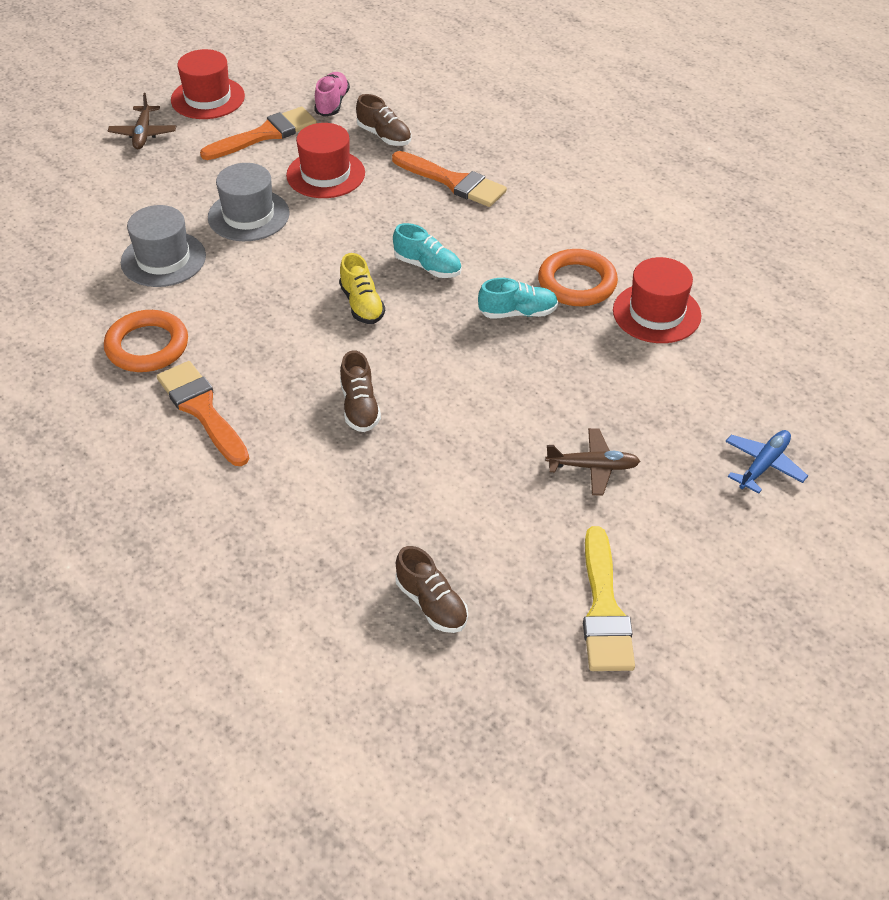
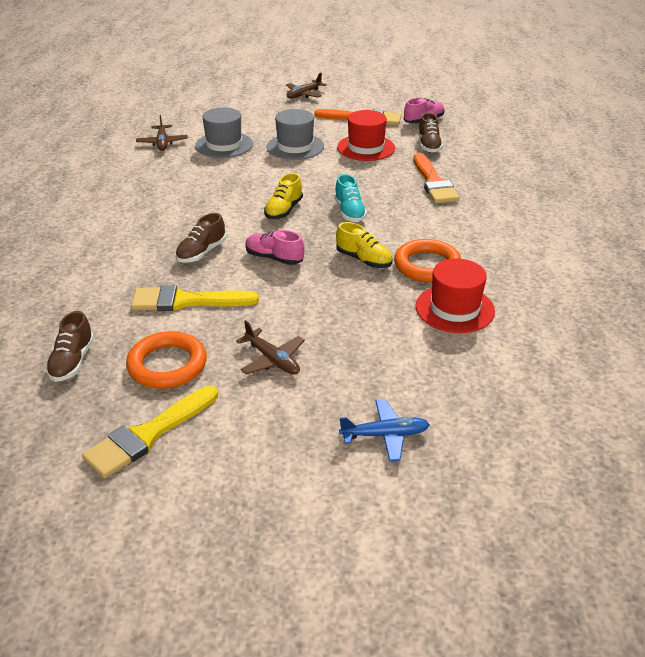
camera: 45 degrees right, 10 degrees down
(82, 299) = (162, 143): none -> brown plane
(147, 346) = (155, 174): orange ring -> orange ring (167, 365)
(202, 410) = (131, 211): orange brush -> none
(208, 98) = (360, 93): red hat -> none
(431, 467) = (186, 301): none -> yellow brush
(438, 365) = (274, 258): none -> pink shoe
(518, 313) = (363, 260): turquoise shoe -> yellow shoe

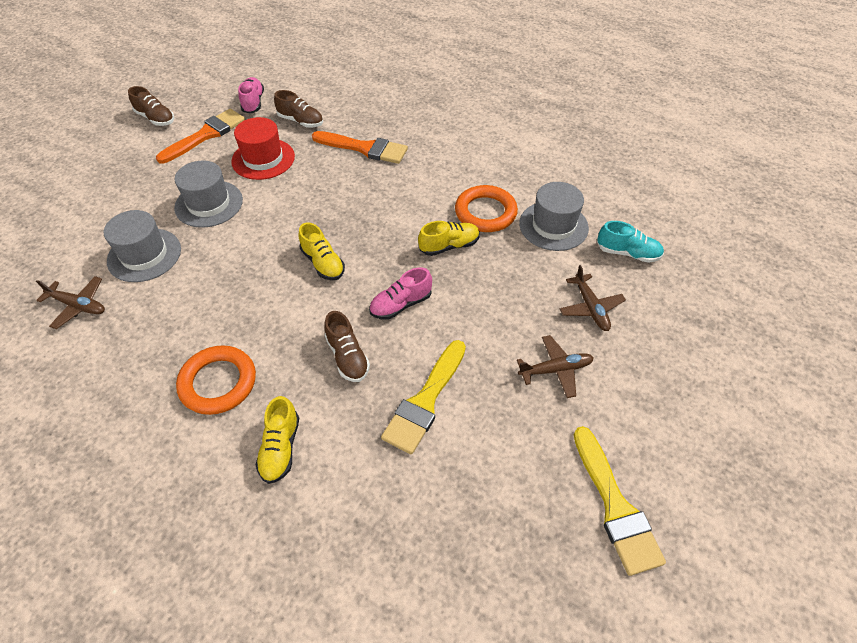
camera: 60 degrees left, 15 degrees up
(72, 361) = (468, 541): brown shoe -> brown shoe (155, 118)
(102, 254) = (280, 448): none -> yellow shoe
(167, 365) = (520, 454): orange ring -> orange ring (218, 383)
(304, 94) = (105, 150): brown plane -> brown plane (590, 308)
(349, 212) = (366, 220): turquoise shoe -> turquoise shoe (627, 253)
(385, 435) = (683, 338): blue plane -> none
(454, 309) = (553, 226): red hat -> grey hat

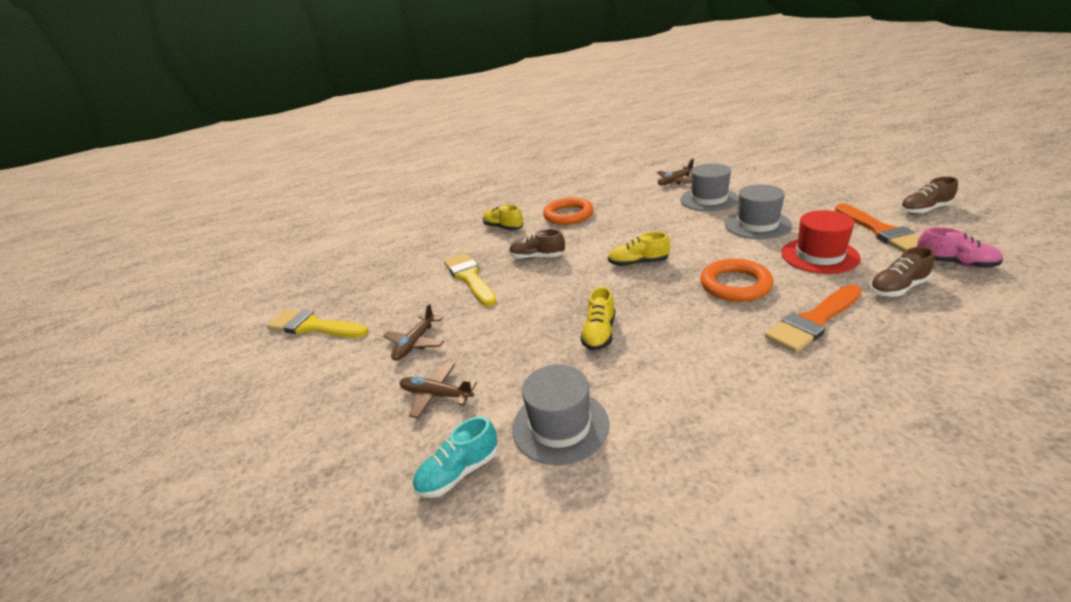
camera: 130 degrees right, 20 degrees down
(401, 304) = (558, 288): pink shoe -> none
(485, 212) = (628, 377): orange ring -> orange ring (735, 285)

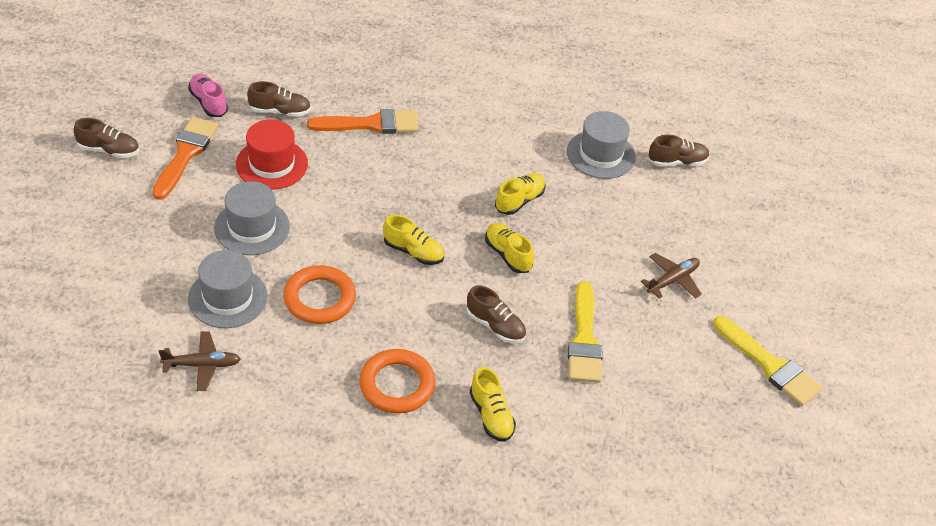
camera: 160 degrees left, 15 degrees up
(436, 395) = (672, 220): brown plane -> none
(459, 472) = (677, 162): turquoise shoe -> brown shoe
(568, 294) = (508, 255): none -> yellow shoe
(735, 285) = (373, 179): orange ring -> orange ring (319, 298)

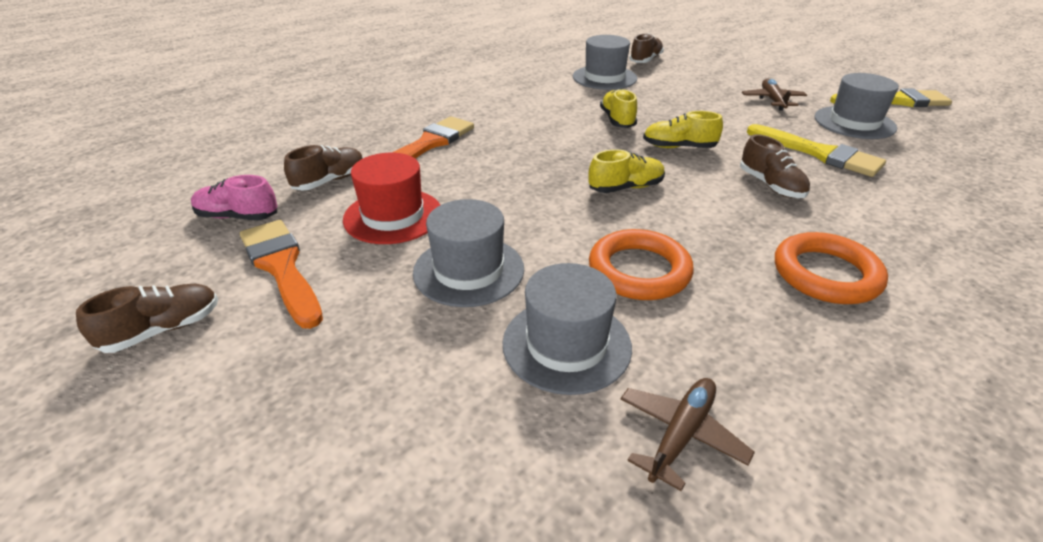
camera: 45 degrees left, 10 degrees down
(491, 415) = (906, 234): yellow shoe -> none
(495, 326) = (770, 185): brown shoe -> brown shoe turned 75 degrees clockwise
(679, 347) = (854, 122): none -> grey hat

